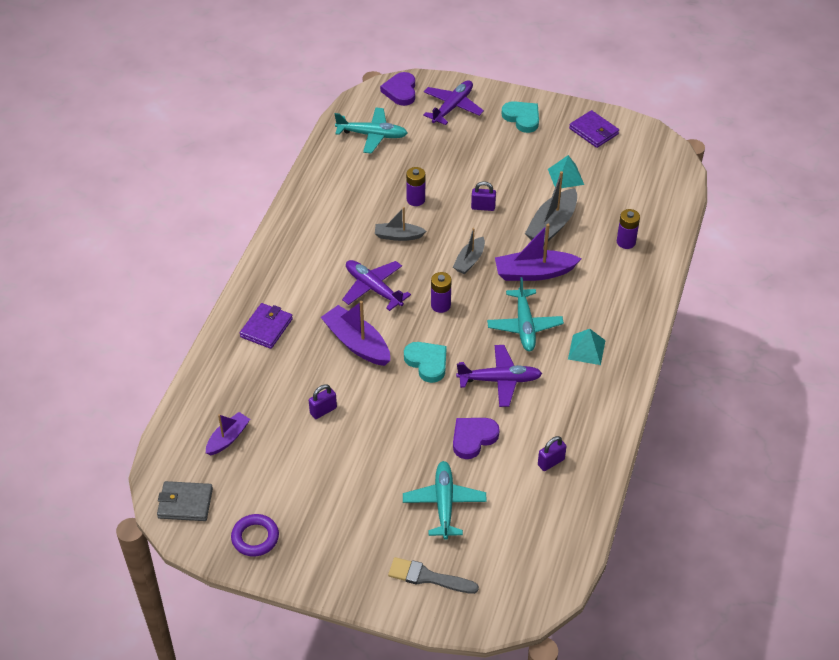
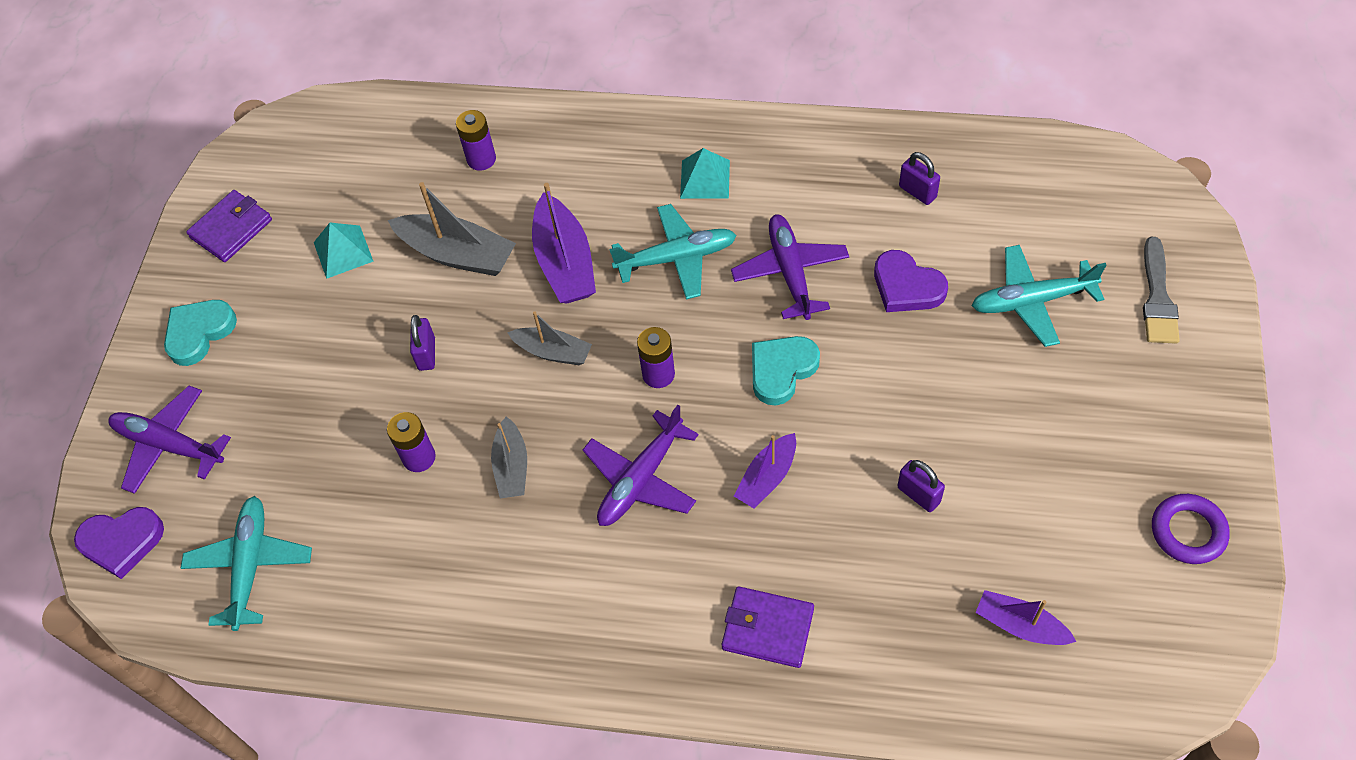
camera: 95 degrees left, 10 degrees up
(185, 503) = (1169, 655): grey wallet -> none
(357, 343) = (767, 477): purple boat -> purple boat, size x0.61

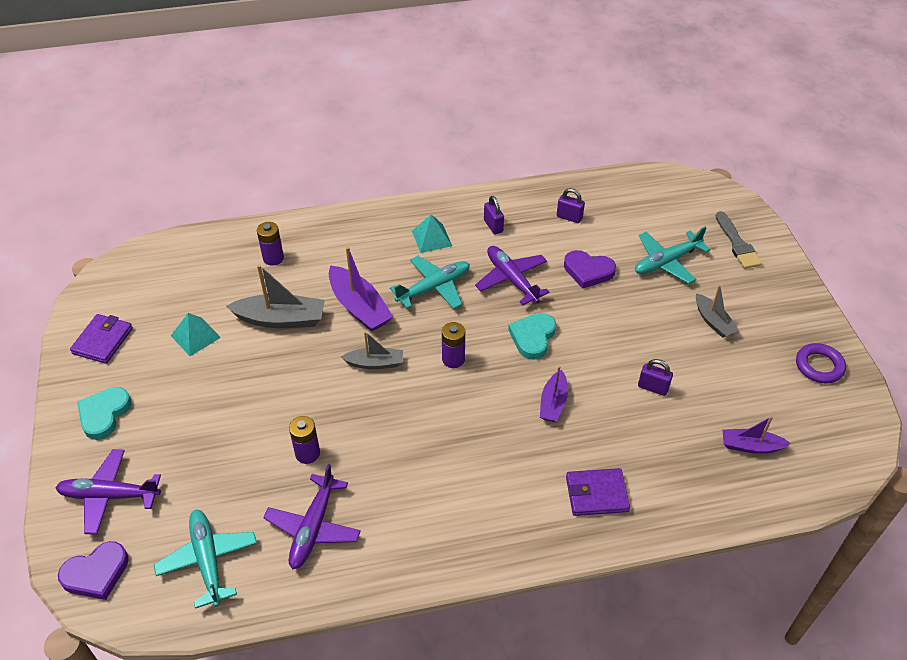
camera: 25 degrees left, 10 degrees down
(426, 354) = (285, 386): purple padlock -> purple padlock (493, 226)
(512, 466) = (377, 441): grey boat -> grey boat (713, 321)
(640, 479) = (470, 426): purple plane -> purple plane (313, 528)

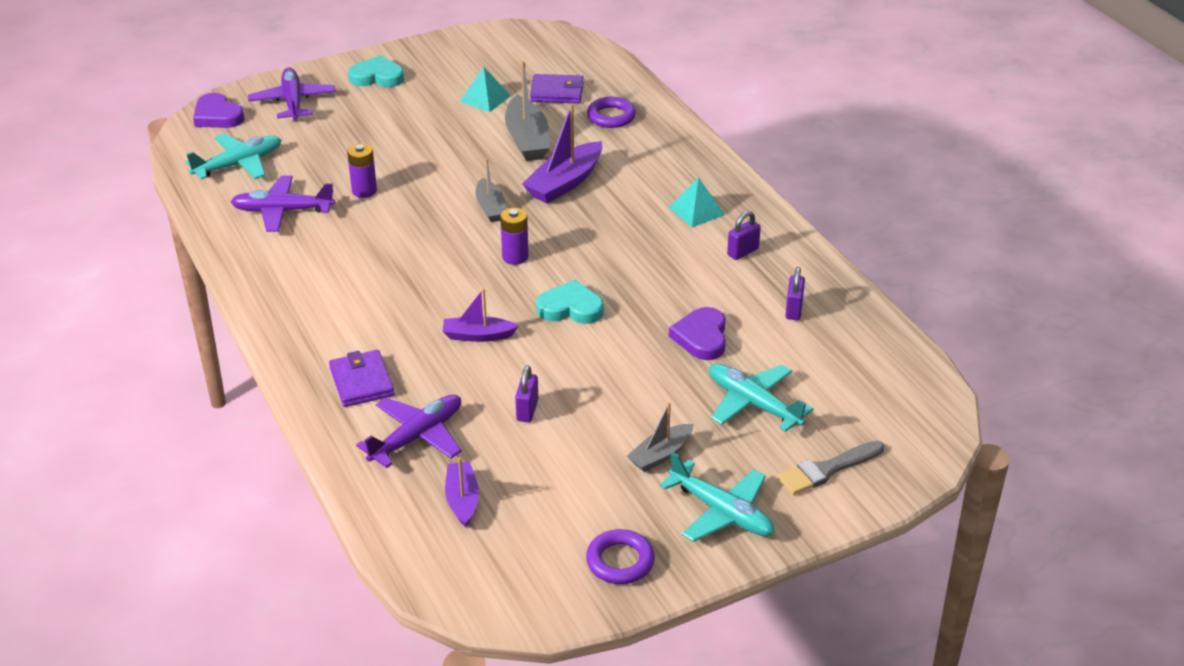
camera: 75 degrees right, 10 degrees down
(103, 341) = (460, 54): purple wallet -> purple wallet (557, 92)
(273, 258) = (611, 116): purple battery -> purple ring
(434, 288) = (617, 226): turquoise plane -> turquoise plane (722, 512)
(511, 279) = (657, 279): purple plane -> purple plane (417, 437)

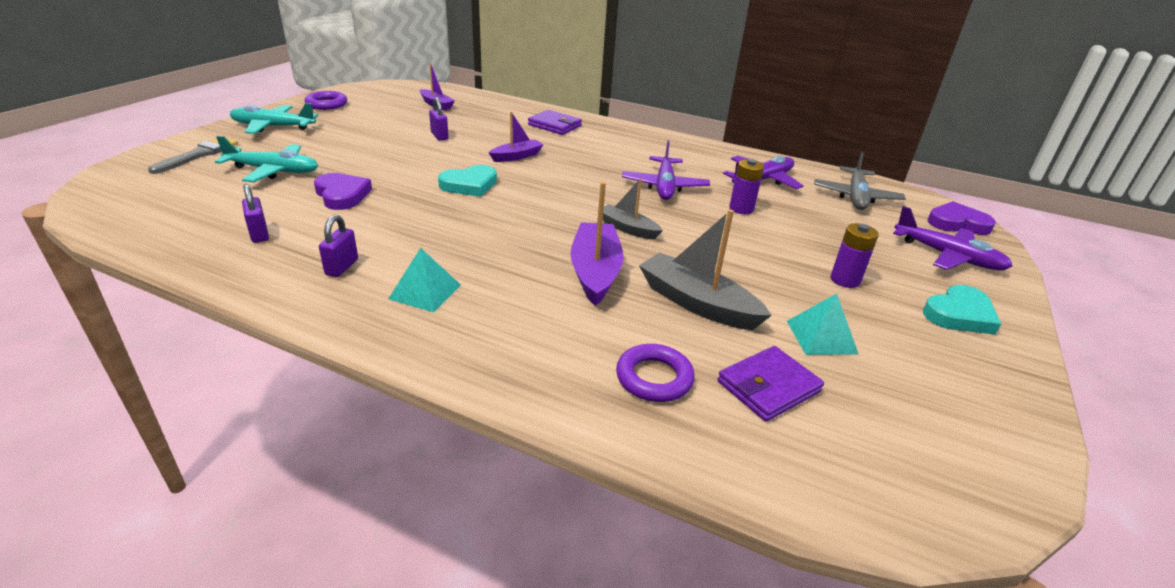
camera: 140 degrees right, 5 degrees down
(239, 164) = (855, 197): turquoise plane -> grey plane
(417, 437) = (491, 116): purple plane -> purple plane (664, 186)
(515, 257) = (554, 202): purple battery -> purple battery (845, 280)
(660, 455) = (331, 138): grey boat -> none

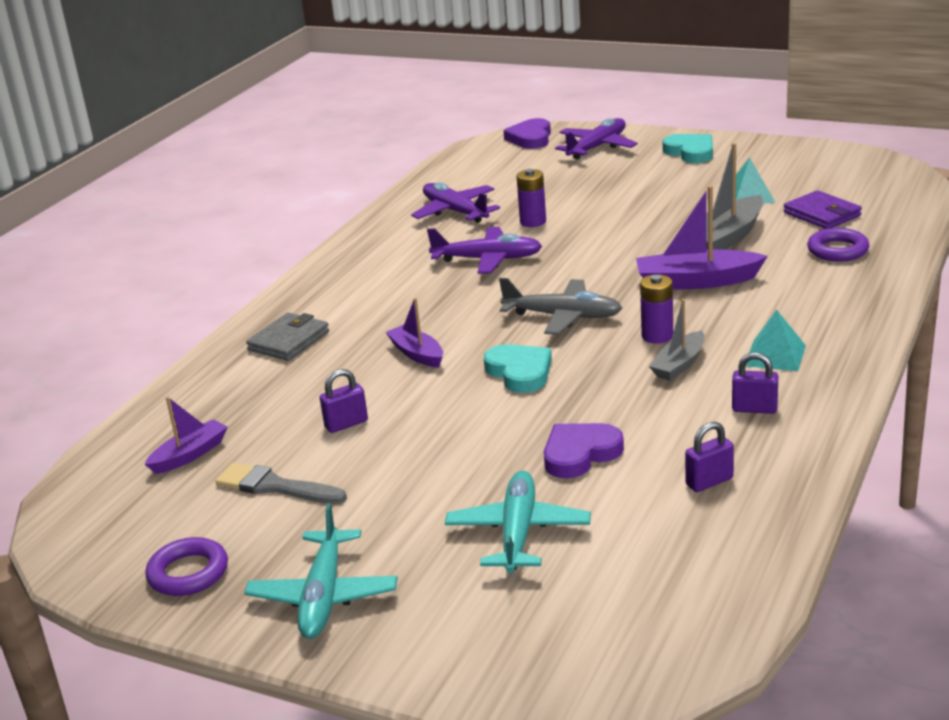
camera: 85 degrees left, 5 degrees down
(199, 155) = (471, 630): grey brush -> grey brush (275, 486)
(554, 125) = (289, 341): purple wallet -> grey wallet
(627, 228) = (601, 273): grey boat -> grey boat (679, 364)
(845, 280) = (658, 185): purple battery -> purple battery (657, 336)
(855, 197) = (485, 172): grey plane -> grey plane (563, 316)

